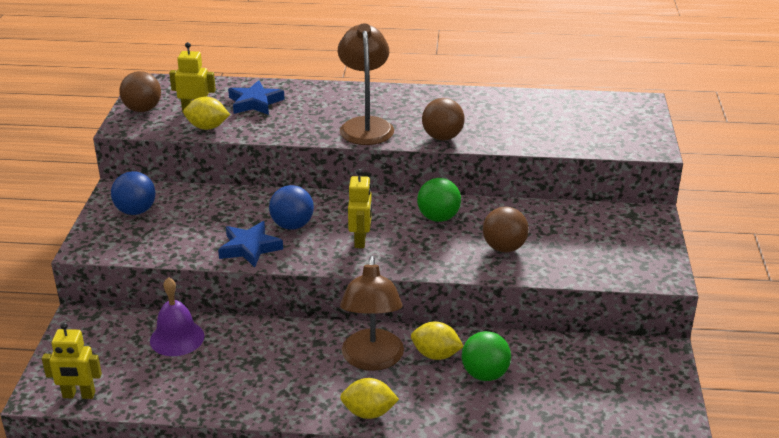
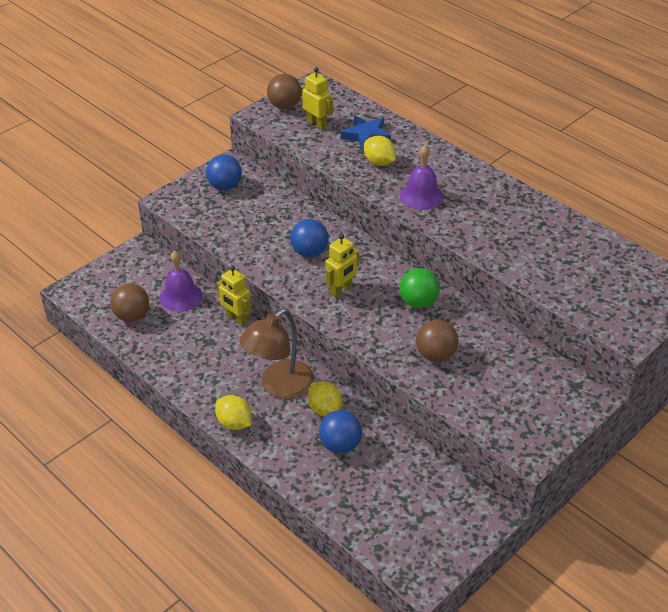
camera: 40 degrees right, 10 degrees up
(79, 395) = (89, 303): yellow robot -> yellow robot (236, 319)
(207, 127) = (309, 142): yellow lemon -> yellow lemon (379, 162)
(250, 248) = (262, 255): blue star -> none
(366, 125) = (421, 196): brown lamp -> purple bell
(442, 137) = (466, 236): brown ball -> brown ball (132, 316)
(485, 374) = (340, 445): green ball -> blue ball

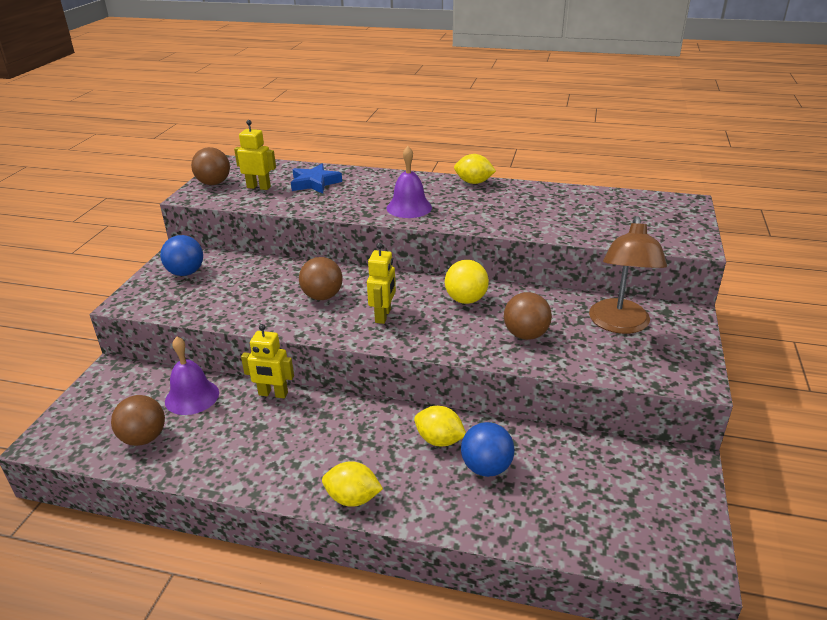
camera: 30 degrees left, 10 degrees down
(279, 386) = (373, 439): brown lamp -> brown lamp (619, 325)
(309, 252) = (322, 296): blue ball -> brown ball
(379, 162) = (345, 196): yellow lemon -> yellow lemon (473, 182)
(418, 302) = (466, 300): green ball -> yellow ball

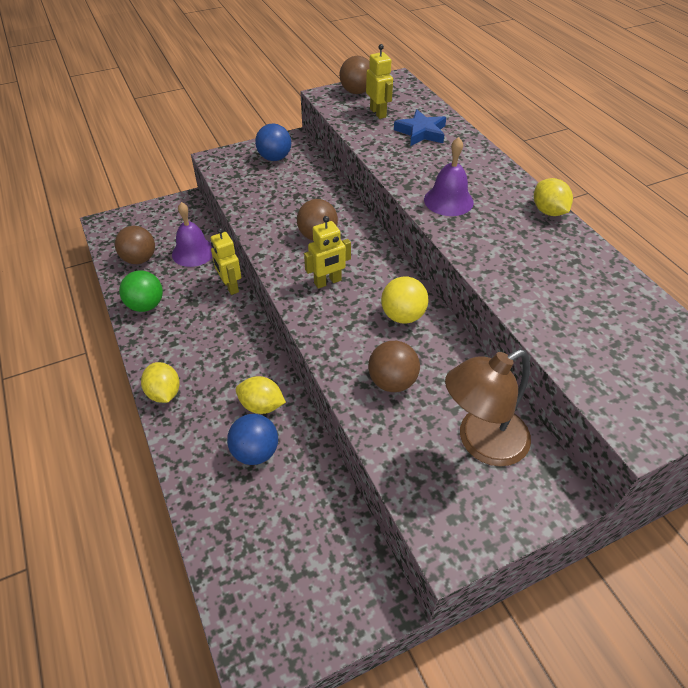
camera: 50 degrees right, 15 degrees up
(218, 462) = (146, 305): none -> green ball
(439, 440) = (261, 406): yellow lemon -> yellow lemon turned 60 degrees counterclockwise

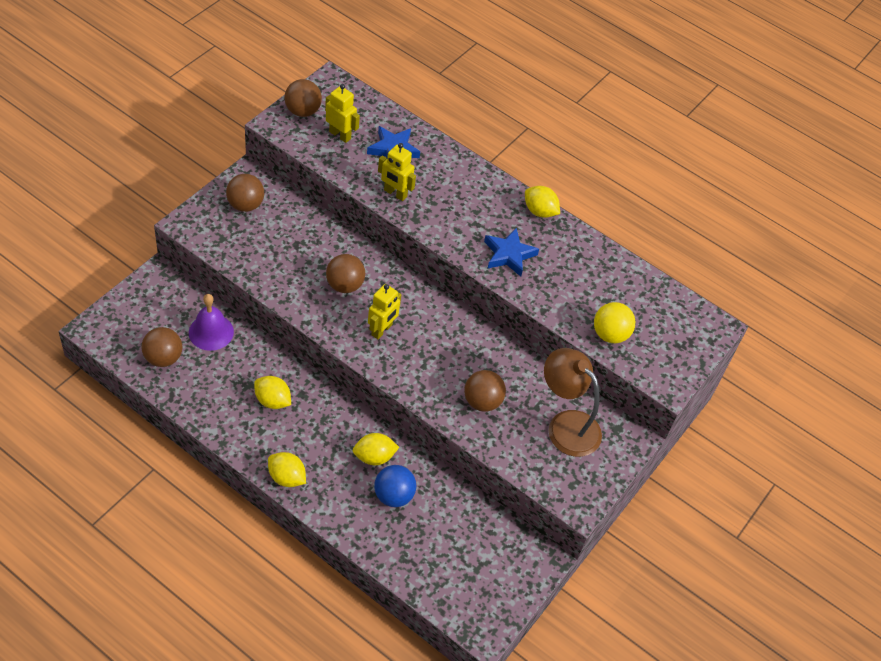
camera: 35 degrees left, 5 degrees up
(146, 305) = (208, 404): green ball -> none
(203, 321) = (272, 401): none -> yellow lemon
(230, 286) = (272, 356): yellow robot -> yellow robot (395, 193)
(274, 158) = (245, 205): blue ball -> brown ball
(403, 316) = (460, 341): yellow ball -> yellow ball (610, 334)
(448, 200) = (457, 225): purple bell -> none
(481, 443) = (566, 425): brown lamp -> brown lamp turned 105 degrees clockwise
(491, 239) = (509, 255): none -> blue star

